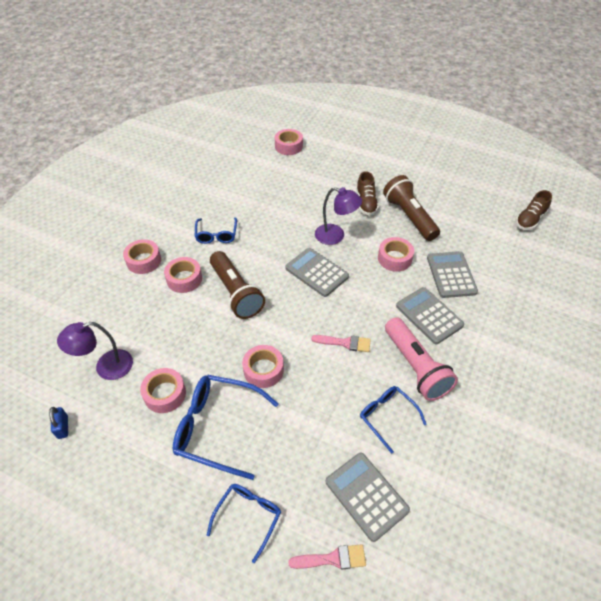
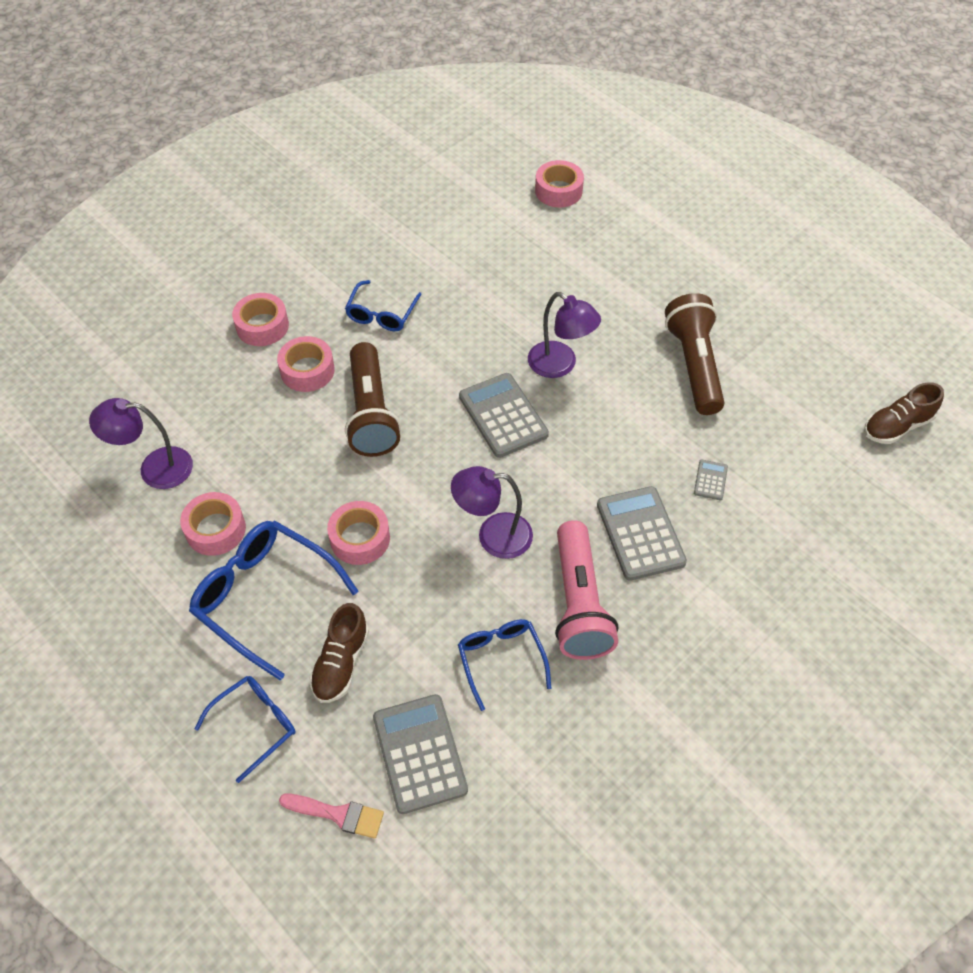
camera: 20 degrees right, 5 degrees up
(63, 427) = (73, 532): blue padlock -> none
(345, 343) = (493, 535): pink brush -> purple lamp
(366, 203) = (635, 322): brown shoe -> brown shoe (341, 663)
(394, 258) = (634, 428): pink tape -> none
(451, 275) = (710, 480): grey calculator -> grey calculator, size x0.46

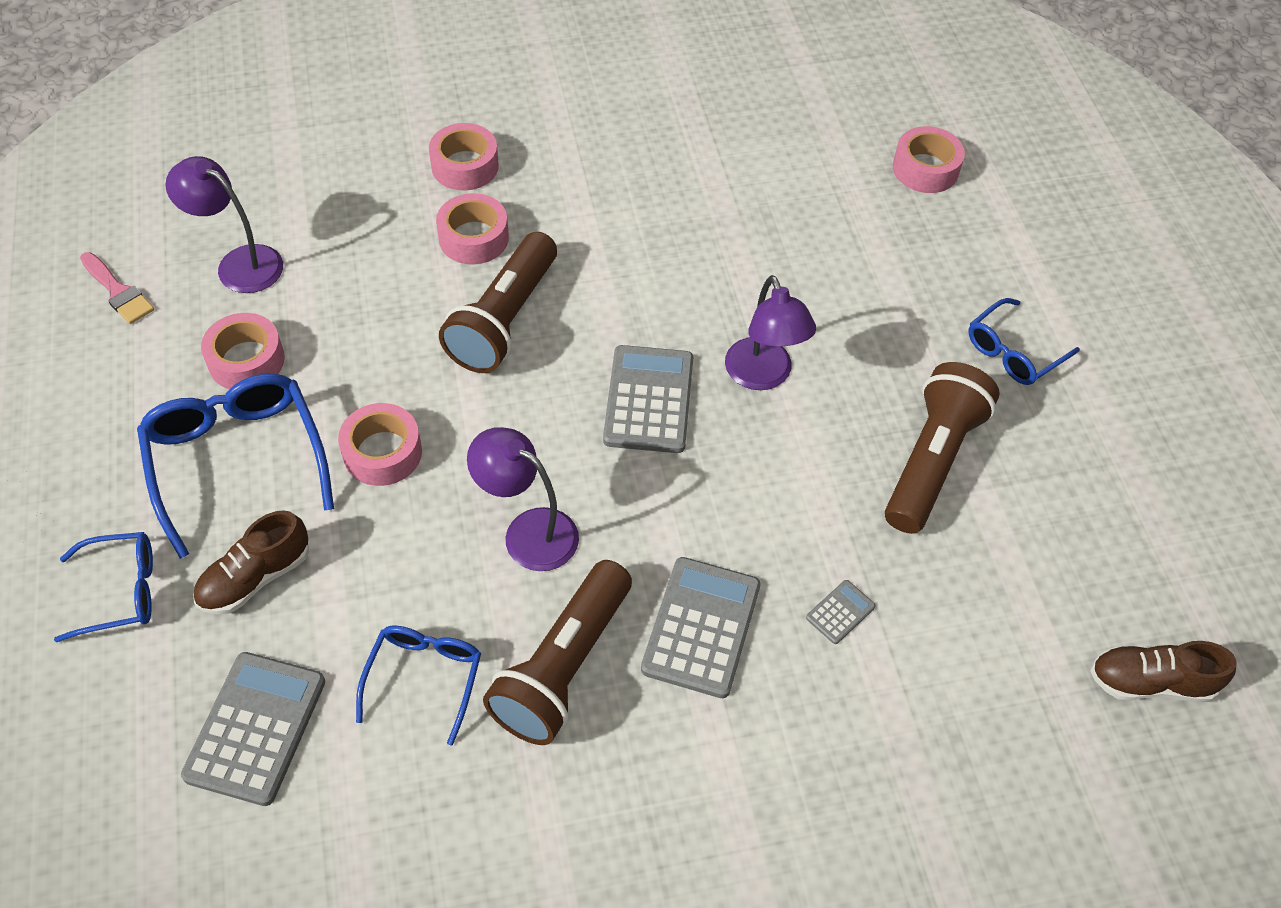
camera: 30 degrees right, 0 degrees up
(338, 814) = (123, 740): pink brush -> pink brush (118, 291)
(381, 314) = (602, 215): blue glasses -> blue glasses (1012, 352)
(579, 603) = (563, 667): pink flashlight -> brown flashlight

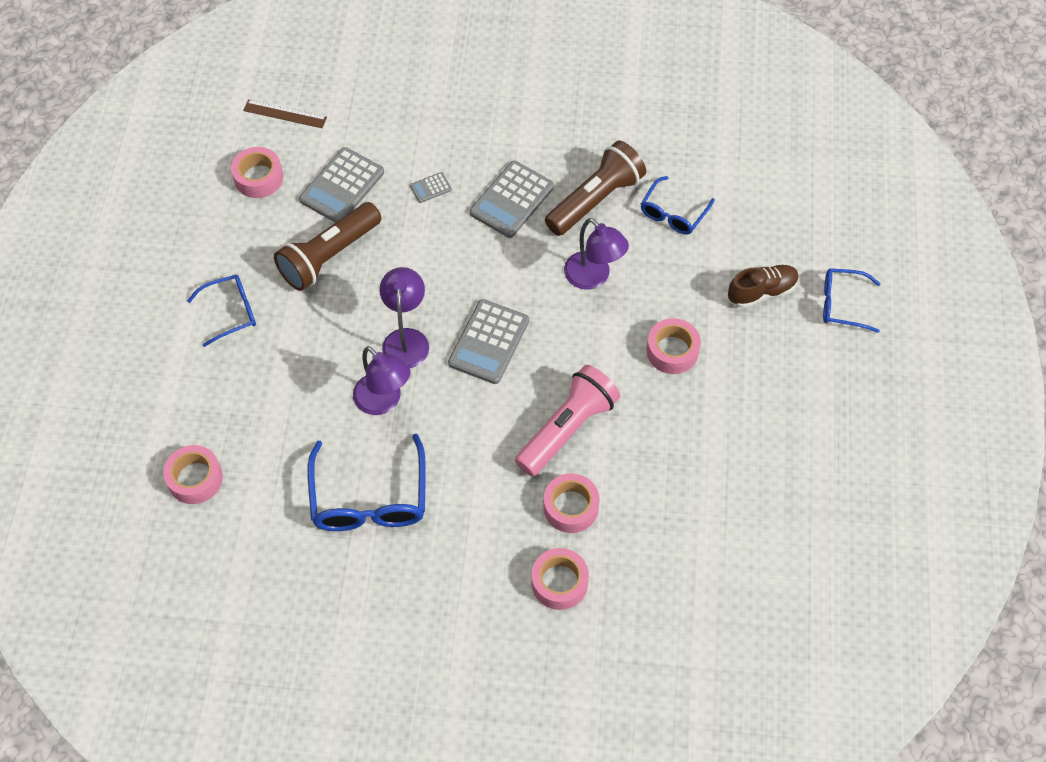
camera: 160 degrees left, 5 degrees up
(118, 291) = (845, 529): pink brush -> none
(236, 459) = (767, 371): blue glasses -> blue glasses (369, 499)
(239, 263) = (753, 531): purple lamp -> purple lamp (384, 401)
(246, 360) = (754, 444): pink tape -> pink tape (258, 178)
(256, 728) = (768, 212): grey calculator -> grey calculator (342, 186)
(504, 320) = (567, 428): brown flashlight -> pink flashlight
(1150, 682) = (285, 114): brown shoe -> brown ruler

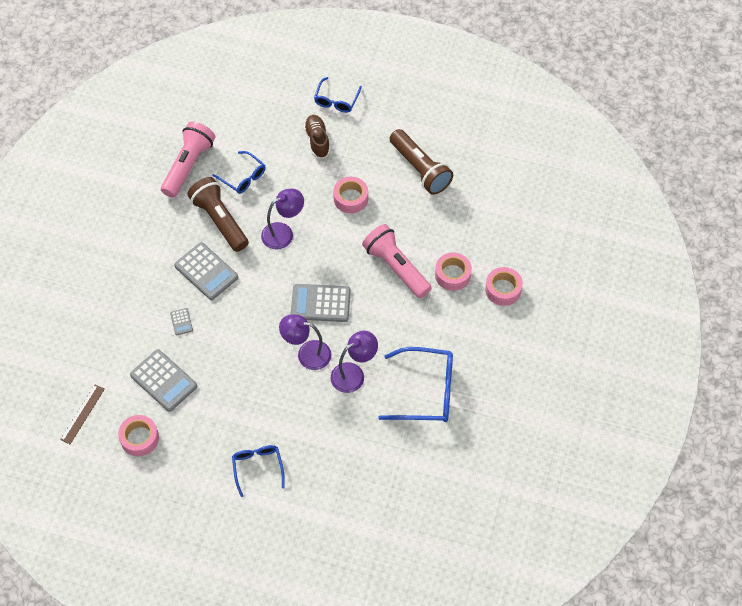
camera: 80 degrees left, 0 degrees up
(195, 479) = (391, 501): pink tape -> none
(329, 256) = (225, 396): brown flashlight -> brown flashlight (420, 169)
(488, 342) = (320, 303): grey calculator -> grey calculator turned 150 degrees clockwise
(675, 147) = (188, 165): none -> pink flashlight

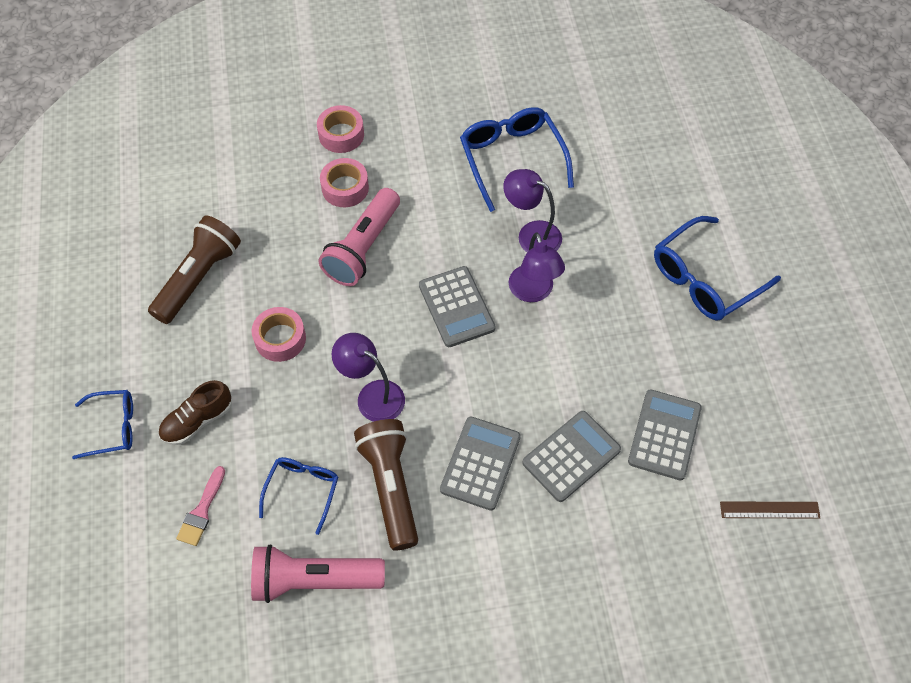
camera: 115 degrees left, 0 degrees up
(139, 438) = (754, 423): pink tape -> none
(181, 322) = (571, 456): grey calculator -> grey calculator, size x2.15
(219, 220) = (390, 486): brown flashlight -> brown flashlight turned 135 degrees clockwise
(257, 467) = (704, 280): blue glasses -> blue glasses, size x1.67
(259, 127) = (202, 511): none -> pink brush

